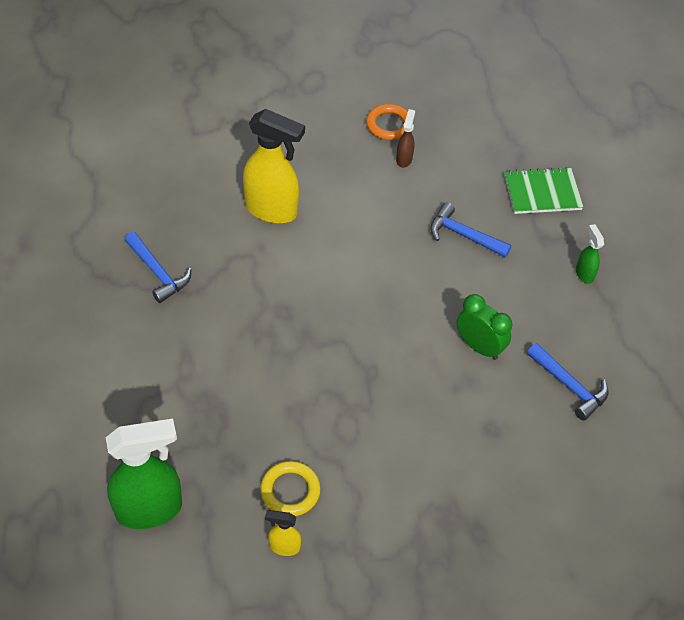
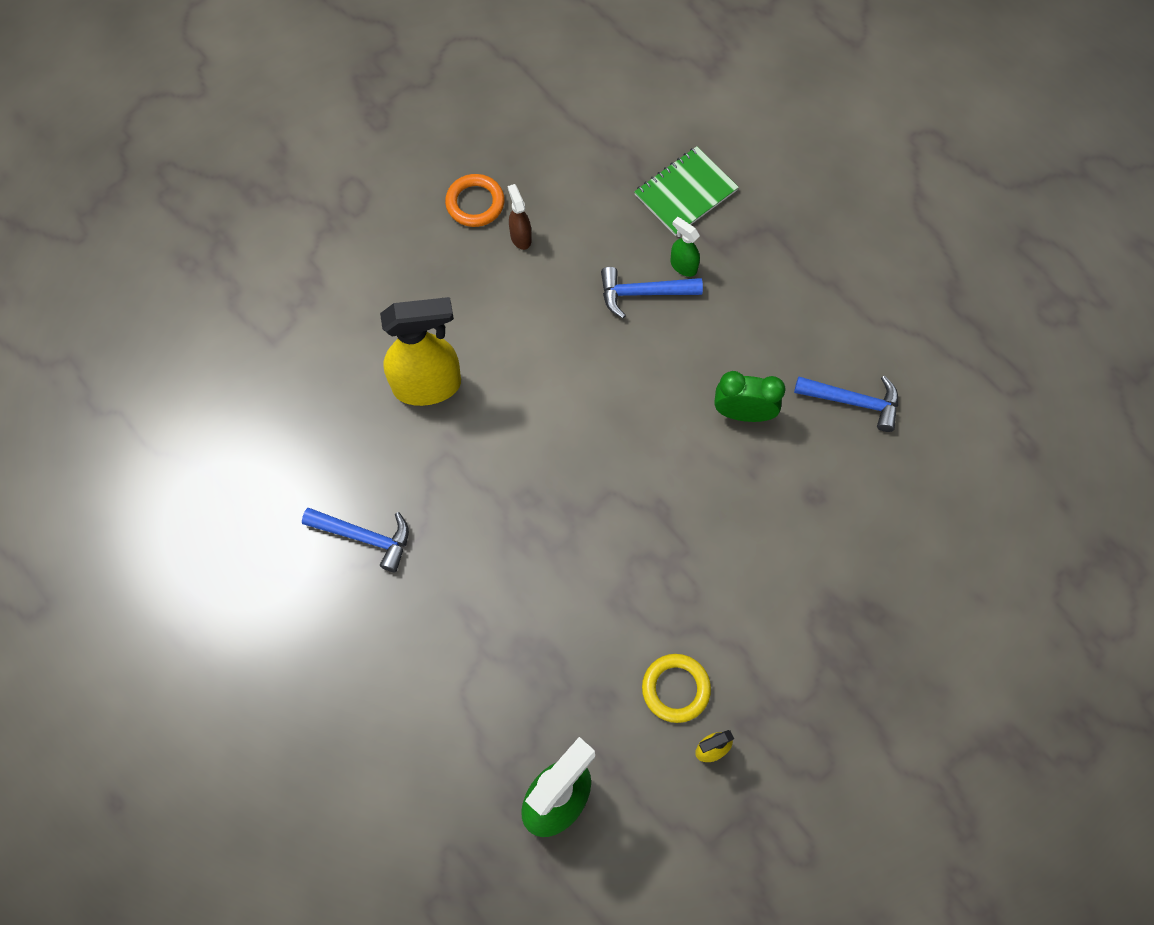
camera: 30 degrees left, 15 degrees up
(584, 273) = (787, 265): green spray bottle -> green spray bottle (683, 266)

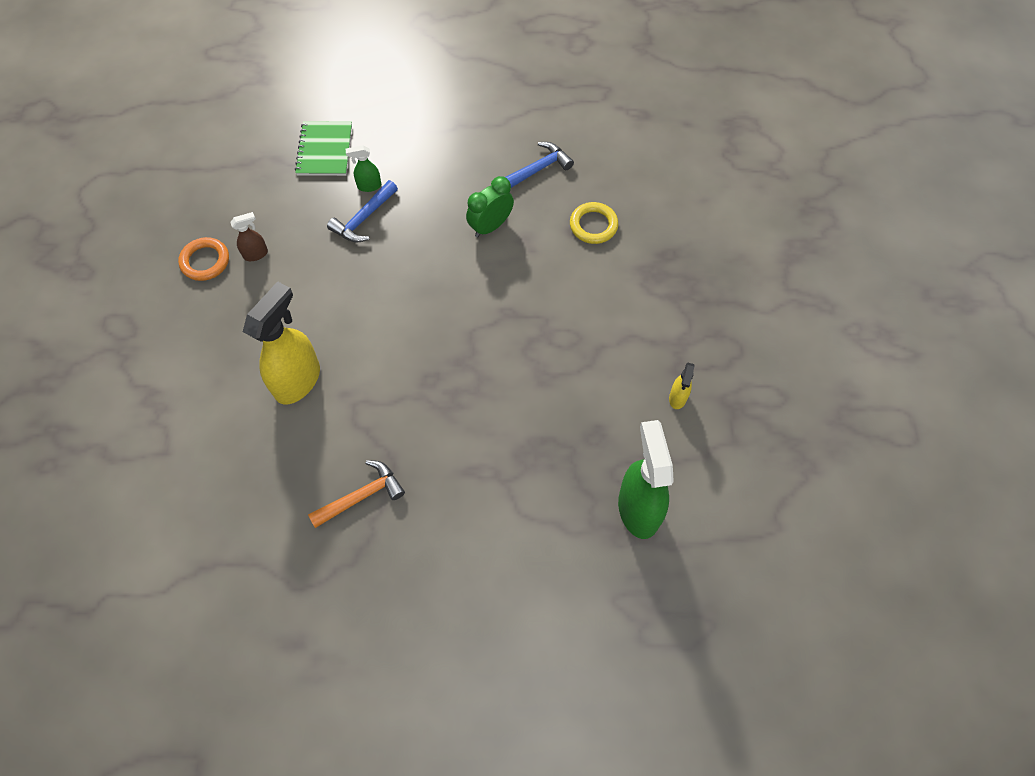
camera: 50 degrees left, 5 degrees down
(365, 537) = (361, 496): blue hammer -> orange hammer
(520, 237) = (256, 254): brown spray bottle -> brown spray bottle turned 135 degrees clockwise
(675, 689) = (625, 389): yellow ring -> yellow ring (593, 225)

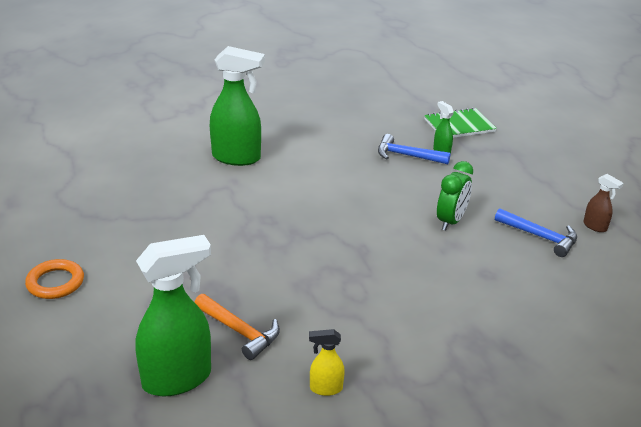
camera: 70 degrees right, 30 degrees down
(205, 261) = (319, 101): orange ring -> orange ring (55, 283)
(256, 254) = (339, 118): brown spray bottle -> brown spray bottle (595, 227)
(298, 380) = (237, 158): yellow spray bottle -> green spray bottle
(361, 496) = (144, 207): orange hammer -> orange hammer (239, 331)
(490, 226) = (450, 221): green clock -> green clock turned 90 degrees clockwise
(593, 225) = (503, 286): yellow ring -> none

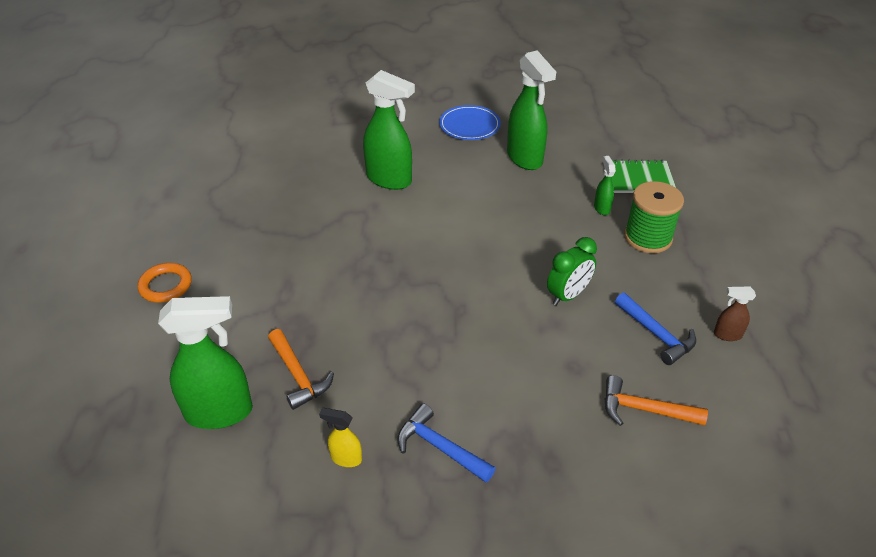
camera: 20 degrees right, 10 degrees up
(288, 105) = (469, 125): none -> blue plate
(353, 124) = (525, 158): none -> green spray bottle
(407, 156) = (562, 207): blue hammer -> blue hammer (440, 447)
(492, 167) = (648, 237): none -> green spool
(562, 293) = (644, 410): none -> orange hammer
(595, 227) = (727, 335): brown spray bottle -> brown spray bottle turned 120 degrees clockwise

